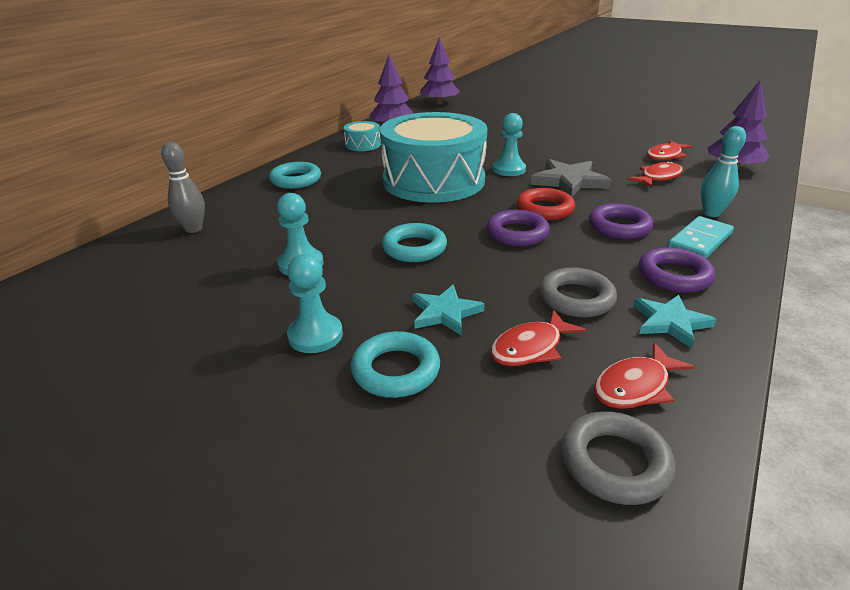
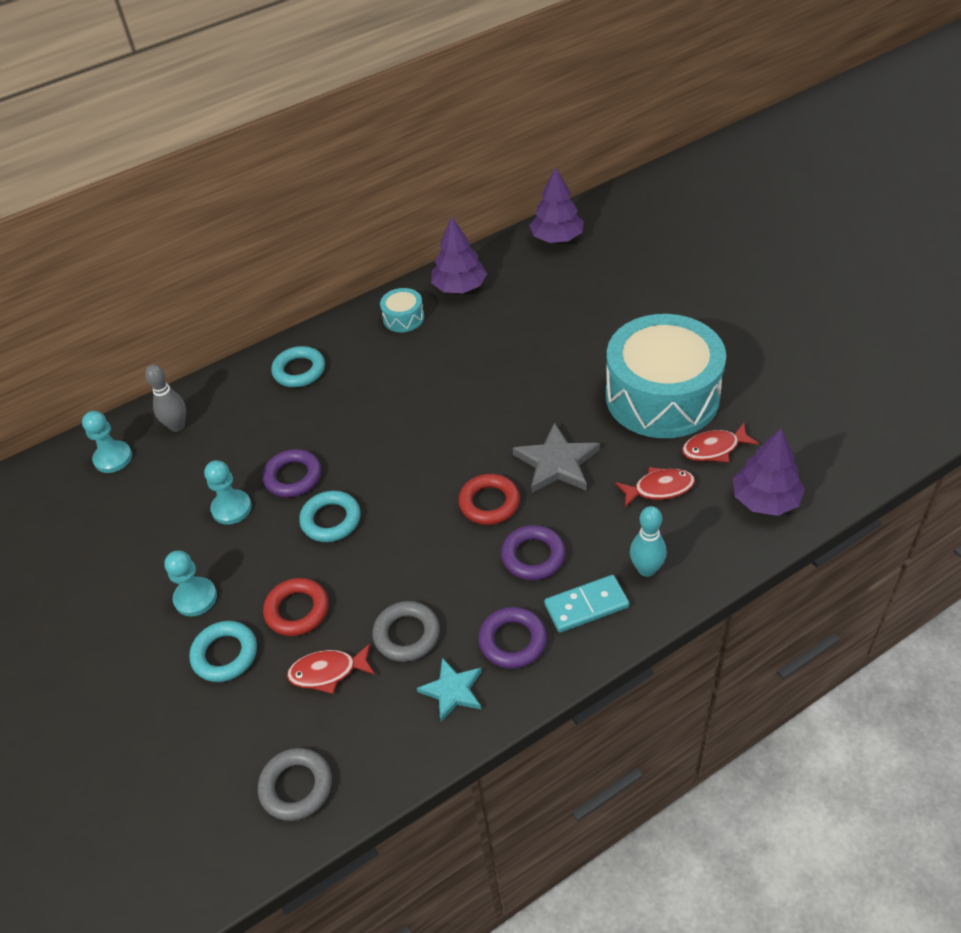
camera: 30 degrees right, 15 degrees up
(433, 181) = (424, 415): turquoise drum -> turquoise drum (662, 396)
(445, 313) = (297, 610): turquoise star -> red ring
(509, 169) = (514, 419): turquoise pawn -> turquoise pawn (113, 458)
(517, 233) = (432, 531): purple ring -> purple ring (293, 477)
(635, 386) = (365, 737): red fish -> none

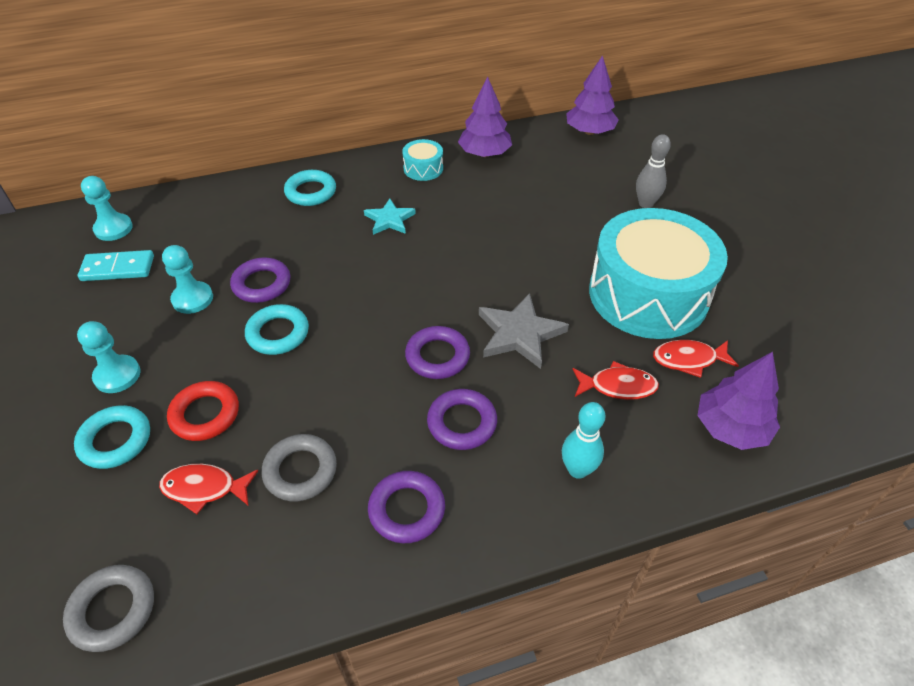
camera: 10 degrees right, 0 degrees up
(177, 426) = (182, 214): grey bowling pin -> grey bowling pin (645, 204)
(452, 691) = (322, 548): turquoise star -> turquoise star (389, 219)
(489, 503) = (437, 356): red ring -> purple ring
(586, 605) = (499, 492): turquoise domino -> turquoise domino (118, 268)

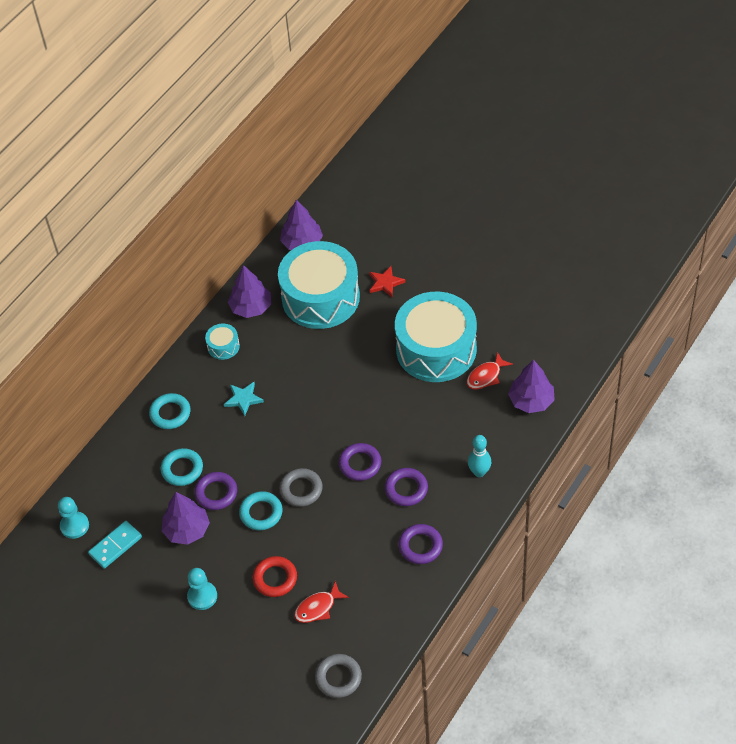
camera: 35 degrees left, 5 degrees up
(115, 440) = (245, 623): turquoise ring -> turquoise ring (182, 469)
(192, 299) = (187, 530): turquoise pawn -> purple tree
(300, 471) = (354, 567): grey ring -> grey ring (301, 489)
(519, 334) = (390, 421): grey star -> none
(562, 180) = (320, 297): none -> turquoise drum
(617, 386) = (463, 416): red fish -> none
(645, 204) = (385, 283): grey bowling pin -> red star

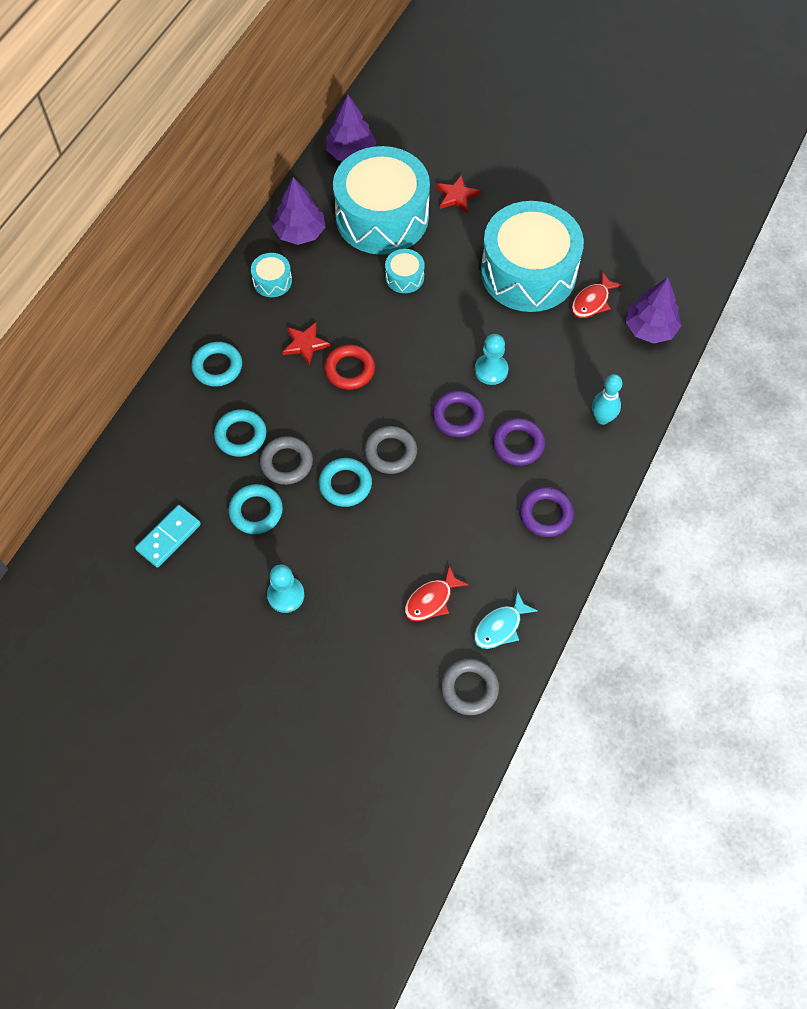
camera: 10 degrees left, 10 degrees up
(74, 526) = (114, 515): turquoise pawn -> turquoise pawn (491, 370)
(187, 530) = (256, 511): purple tree -> turquoise ring
(216, 493) = (286, 463): purple ring -> grey ring
(243, 399) = (305, 344): turquoise star -> red star
(275, 578) = (373, 566): red ring -> red ring (349, 370)
(332, 348) = (404, 277): none -> turquoise drum
(370, 632) = (500, 626): none -> turquoise fish

